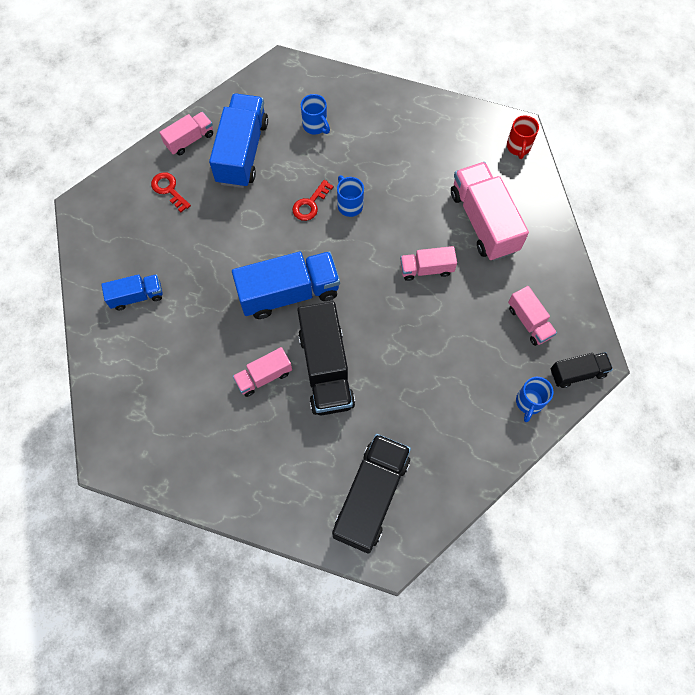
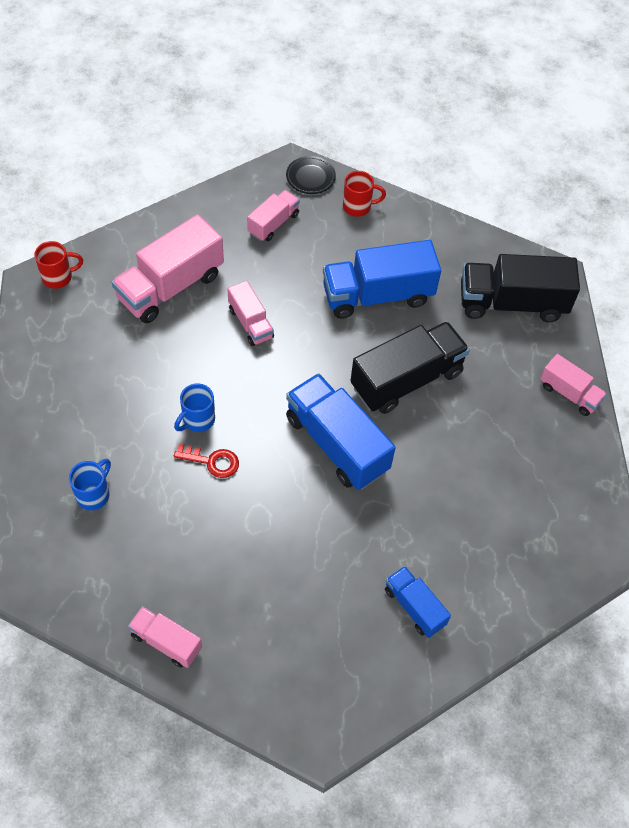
camera: 115 degrees left, 10 degrees down
(169, 190) = (253, 635): red key -> none
(242, 152) = (163, 567): blue truck -> blue truck (377, 295)
(264, 376) = (443, 434): pink truck -> pink truck (569, 393)
(529, 402) = (358, 207): blue mug -> red mug
(577, 373) = (310, 177): black truck -> black plate

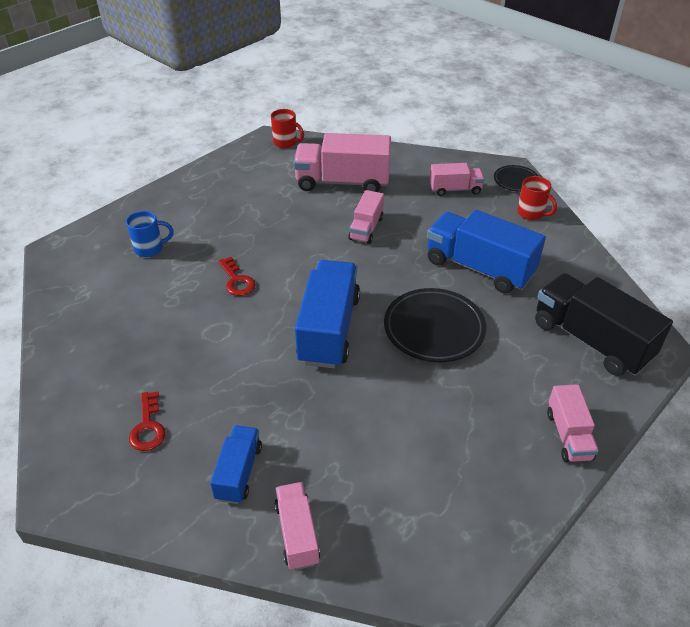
camera: 50 degrees right, 15 degrees down
(166, 642) = (68, 351): pink truck -> pink truck (297, 533)
(197, 420) = (260, 254): blue mug -> none
(313, 636) = (148, 427): none -> red key
(406, 380) = (434, 329): black truck -> black plate

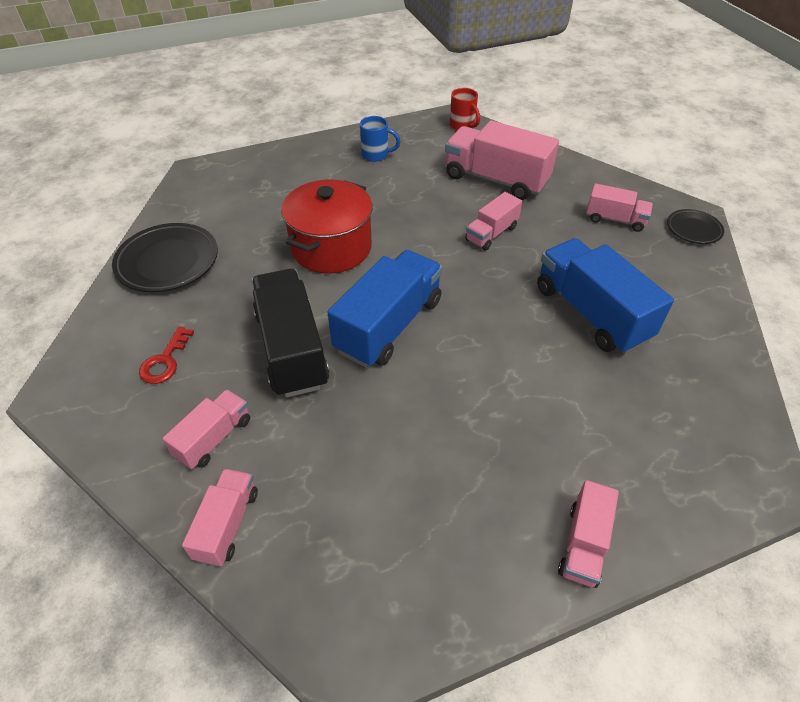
camera: 25 degrees right, 5 degrees up
(150, 249) = (273, 193): blue mug -> blue mug (376, 155)
(237, 281) = (331, 248): red key -> red pot
(239, 472) = (214, 438): blue truck -> pink truck
(434, 329) = (499, 363): black plate -> black plate (168, 262)
(531, 213) = (691, 271): red mug -> none
(590, 340) = (679, 442): black truck -> black truck (291, 349)

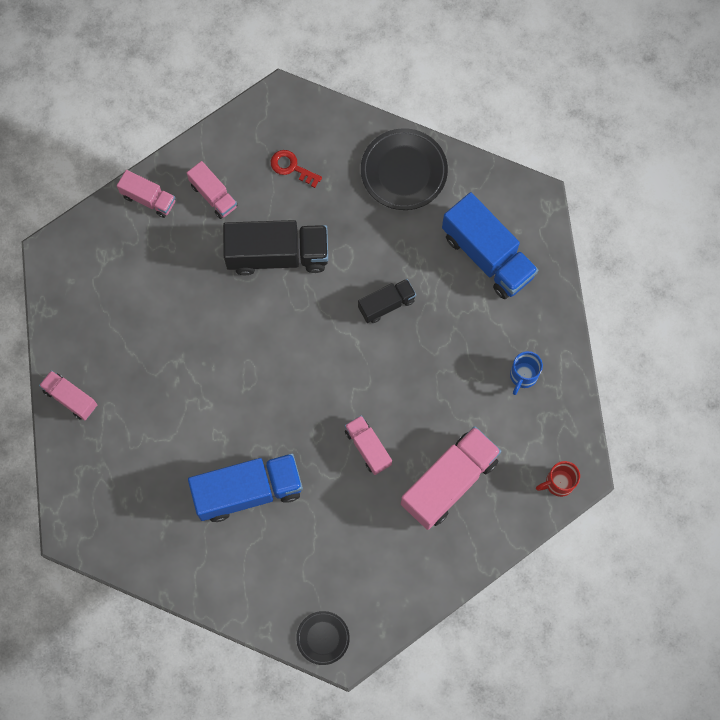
camera: 105 degrees right, 25 degrees up
(331, 248) = (386, 304): red pot -> black truck
(389, 325) = (281, 330): blue truck -> blue truck (487, 256)
(615, 219) = (357, 571): pink truck -> none

